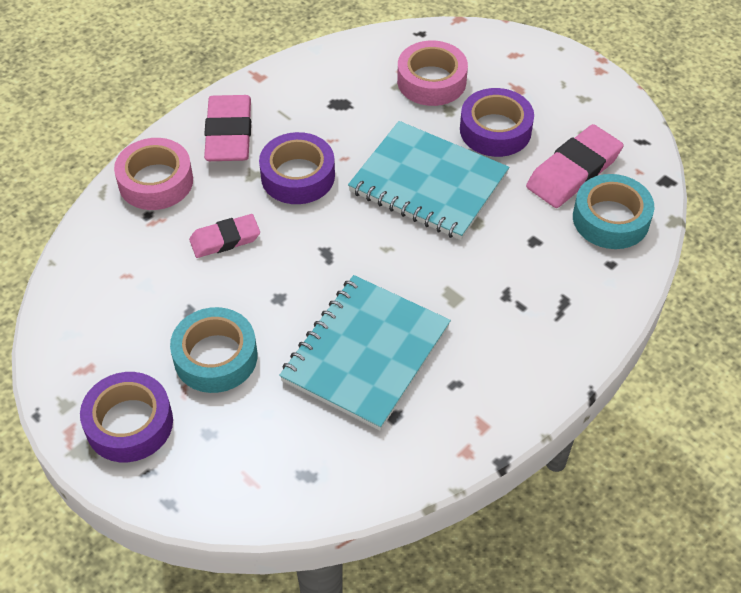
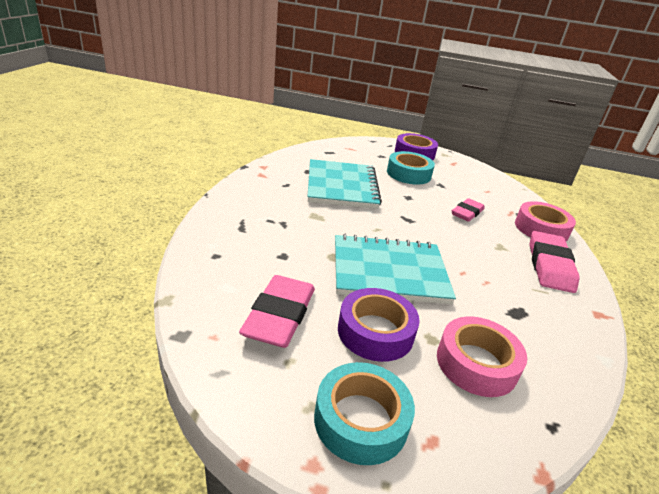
camera: 145 degrees right, 20 degrees down
(229, 133) = (550, 265): pink eraser -> pink eraser turned 45 degrees clockwise
(298, 176) = (475, 252): purple tape -> none
(610, 219) = (227, 285): turquoise tape -> turquoise tape (361, 420)

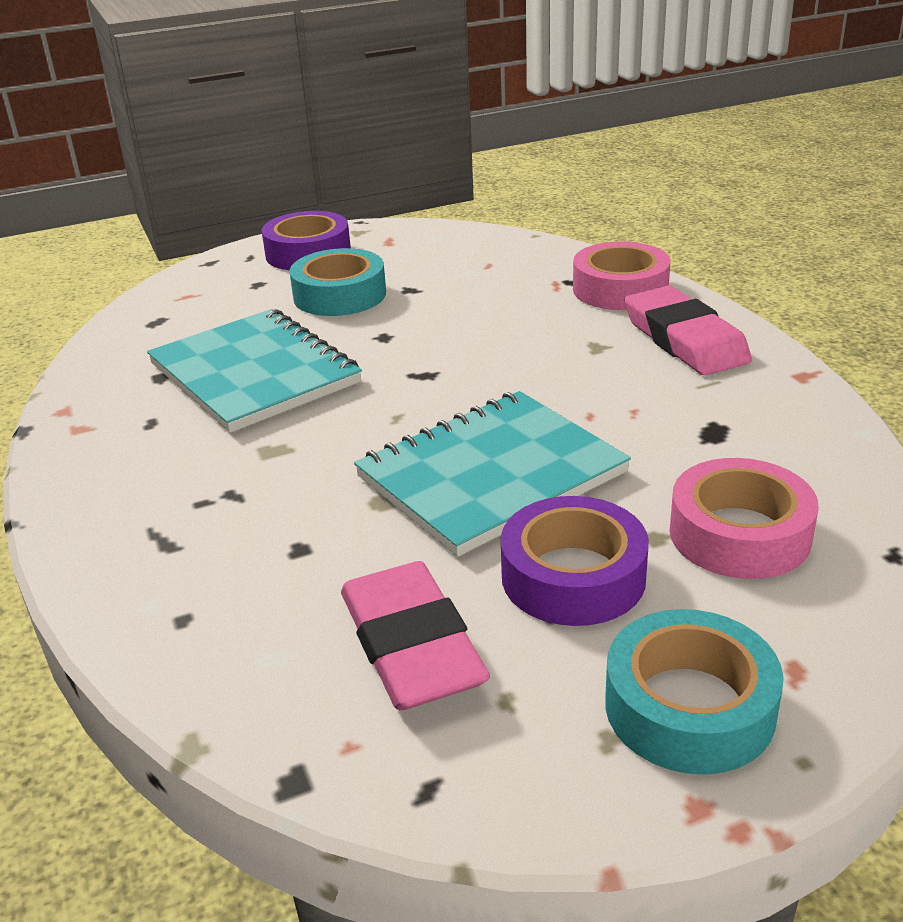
camera: 30 degrees left, 0 degrees up
(467, 213) = (497, 317): pink eraser -> none

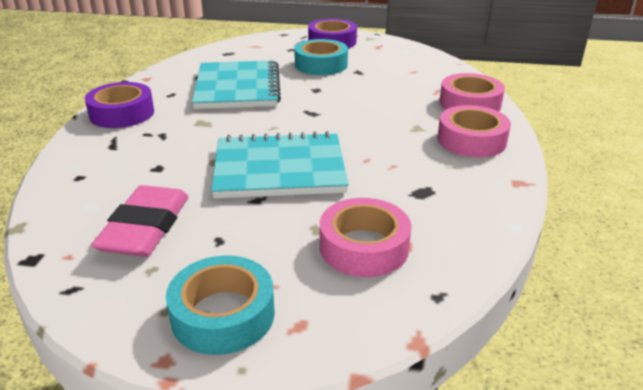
camera: 30 degrees right, 0 degrees up
(573, 576) = (253, 230): purple tape -> purple tape (122, 113)
(684, 339) = (471, 140): pink eraser -> pink tape

